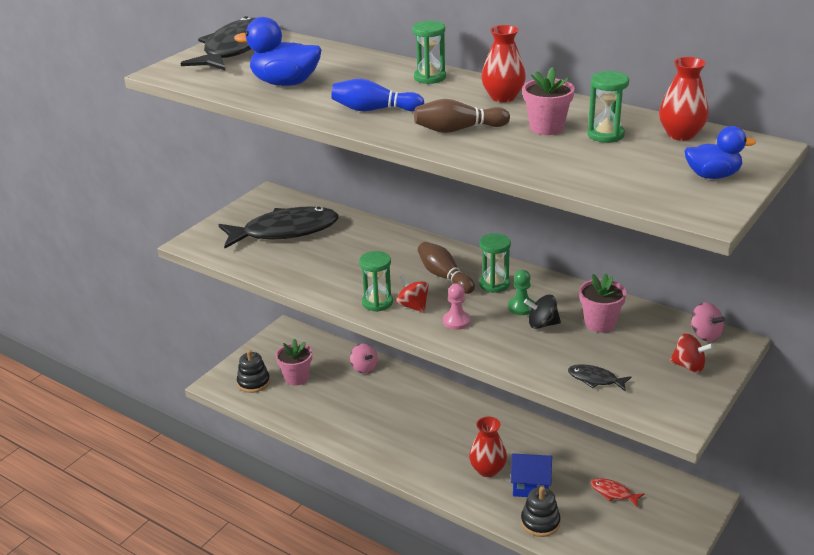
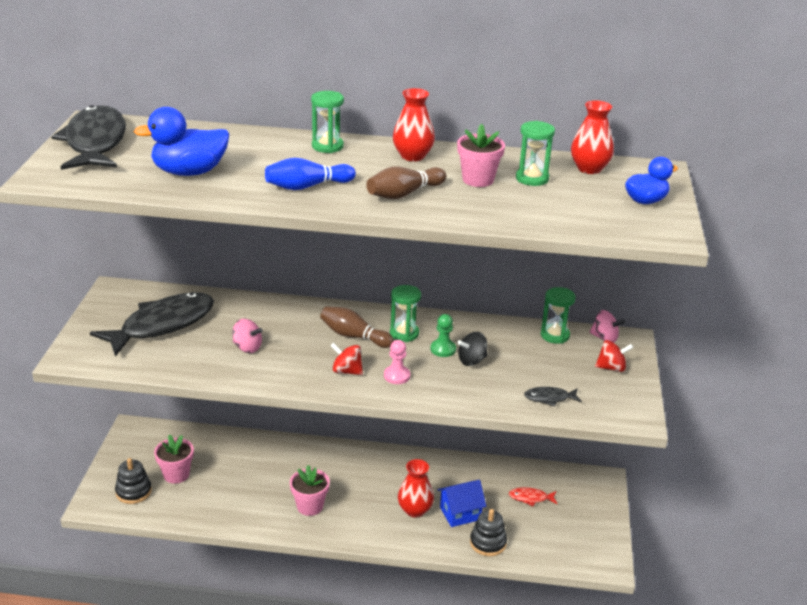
camera: 30 degrees left, 0 degrees up
(364, 368) = (239, 447): pink spinning top -> pink spinning top (247, 347)
(377, 303) = (311, 376): green hourglass -> green hourglass (555, 335)
(600, 323) = (517, 348): pink flower pot -> pink flower pot (310, 506)

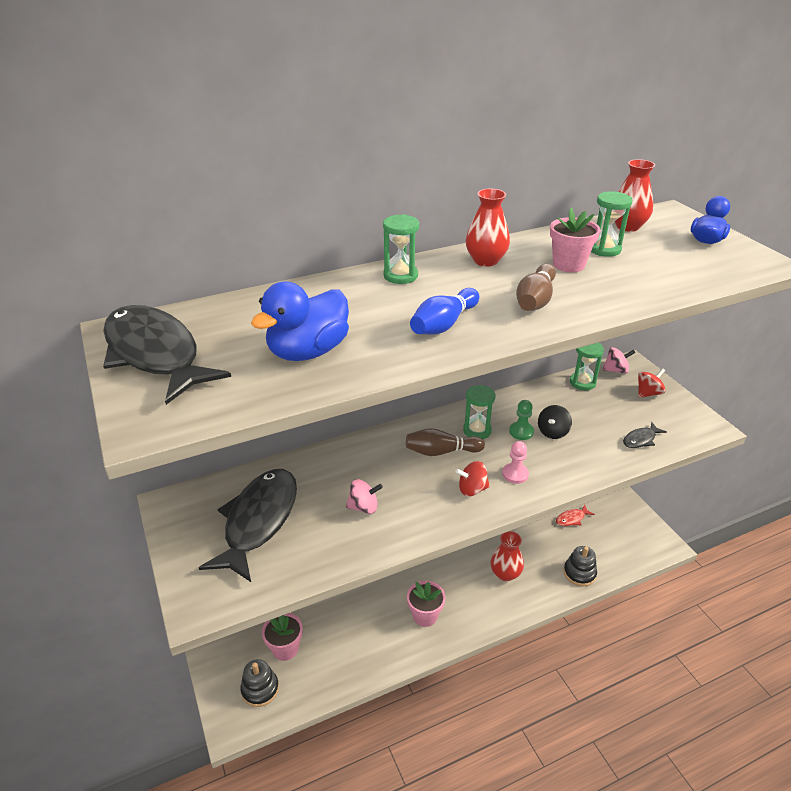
camera: 30 degrees left, 5 degrees up
(460, 513) = (538, 558): blue house -> none

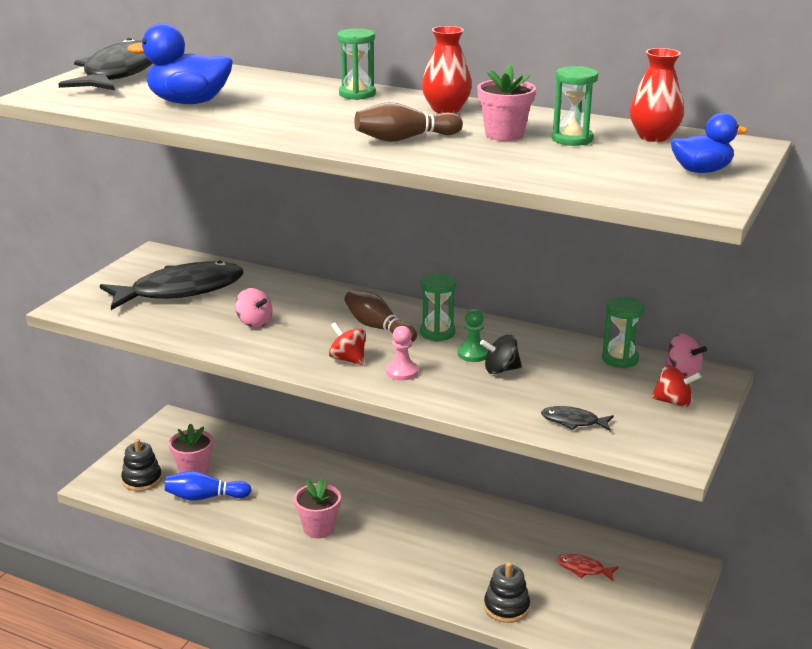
camera: 50 degrees right, 10 degrees down
(444, 324) = (301, 124): blue bowling pin -> blue bowling pin (205, 497)
(505, 573) = (436, 555): red vase -> none

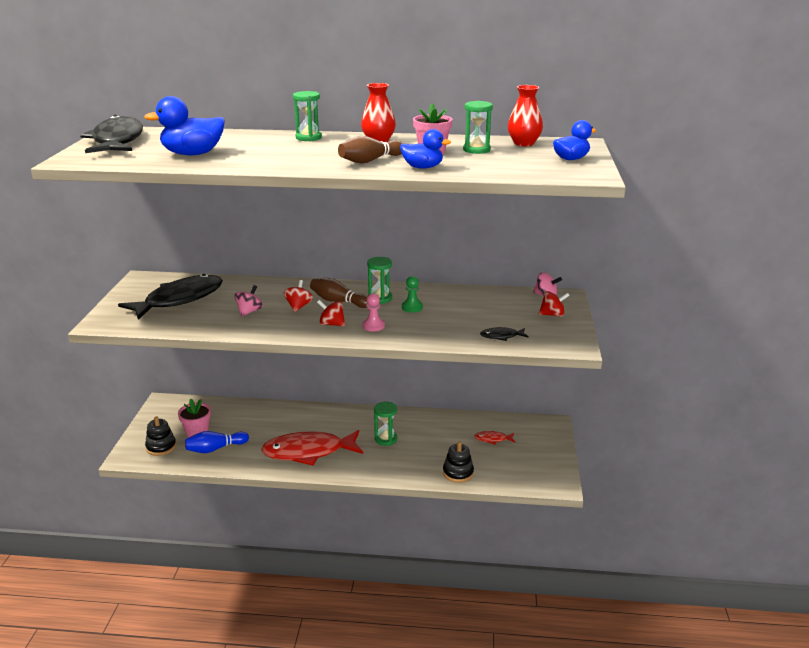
camera: 20 degrees left, 0 degrees up
(254, 322) = (249, 312): pink spinning top -> pink spinning top turned 90 degrees counterclockwise
(318, 528) = (308, 452): pink flower pot -> red fish
(321, 326) = (298, 306): none -> red spinning top
(466, 158) = (422, 167): none -> blue duck
(500, 370) = (436, 314): black spinning top -> none
(620, 359) = (504, 295): green hourglass -> green hourglass (386, 439)

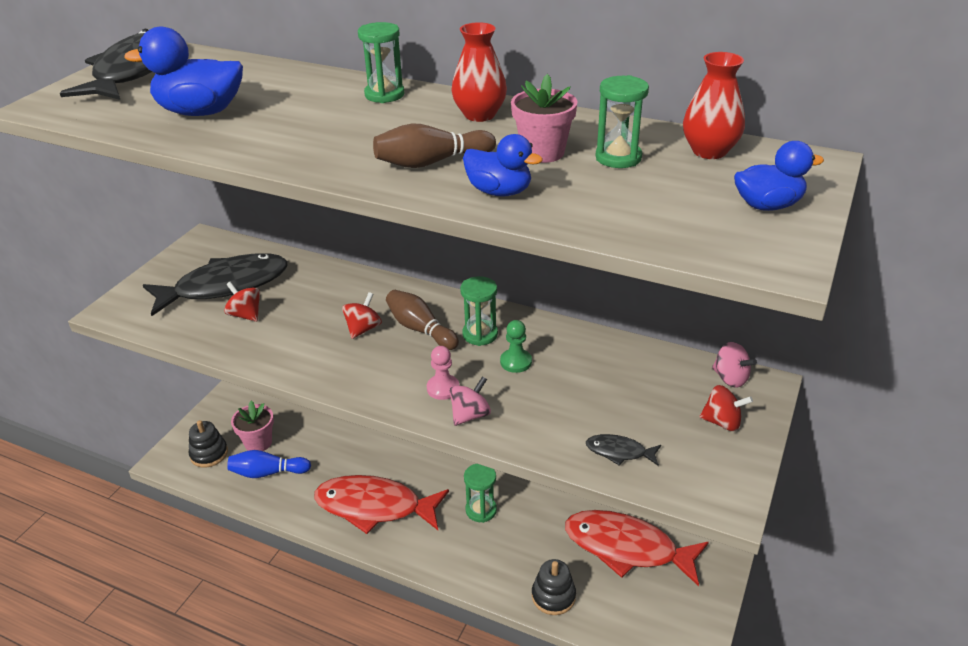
camera: 20 degrees right, 10 degrees up
(249, 312) = (296, 326): pink spinning top -> pink spinning top (470, 415)
(331, 324) = (388, 372): red spinning top -> red spinning top (245, 315)
(492, 439) = (627, 548): red fish -> red fish, size x2.41

